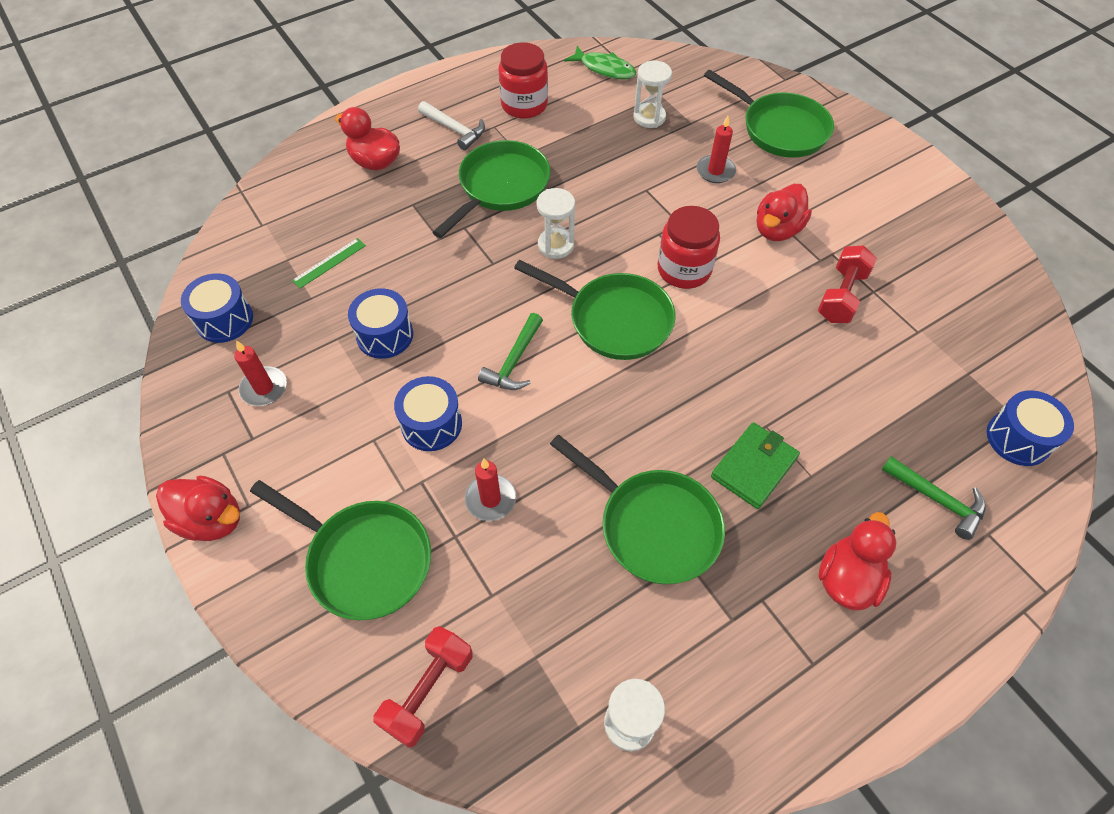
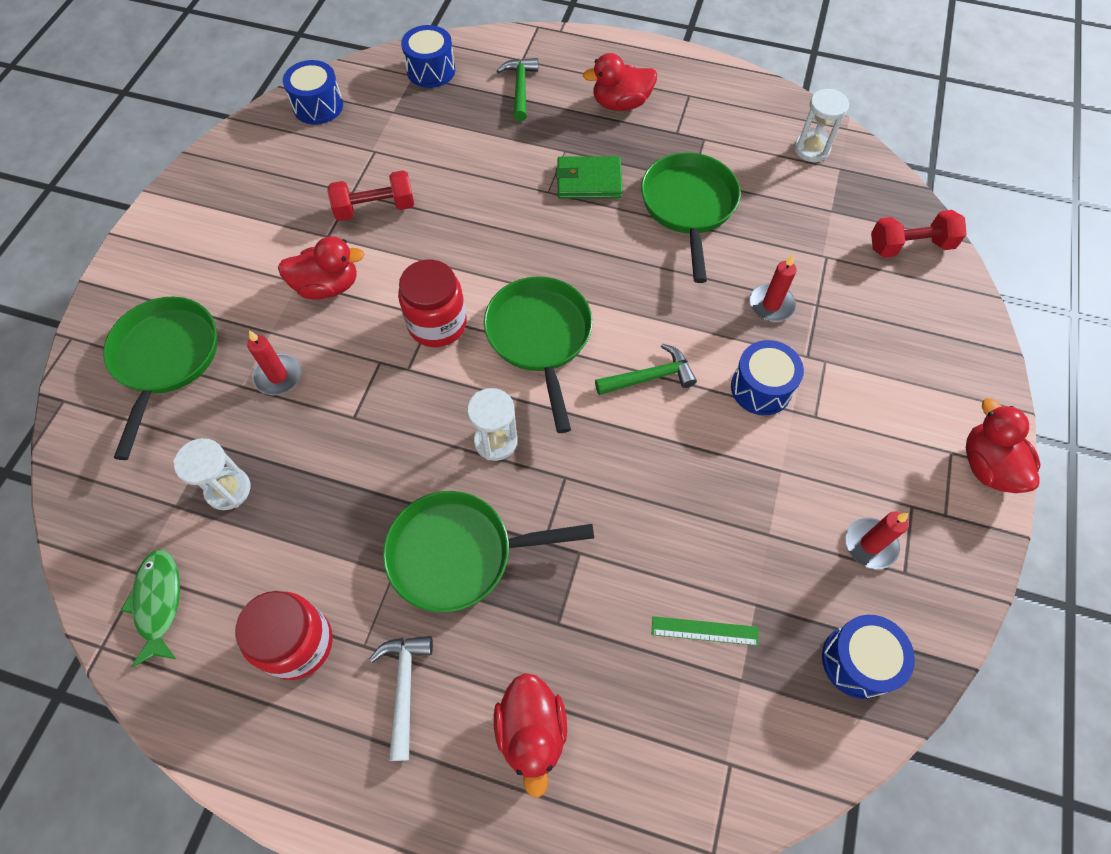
camera: 130 degrees left, 5 degrees up
(364, 560) = (892, 343): green pan -> none
(385, 335) = (725, 497): blue drum -> blue drum (318, 106)

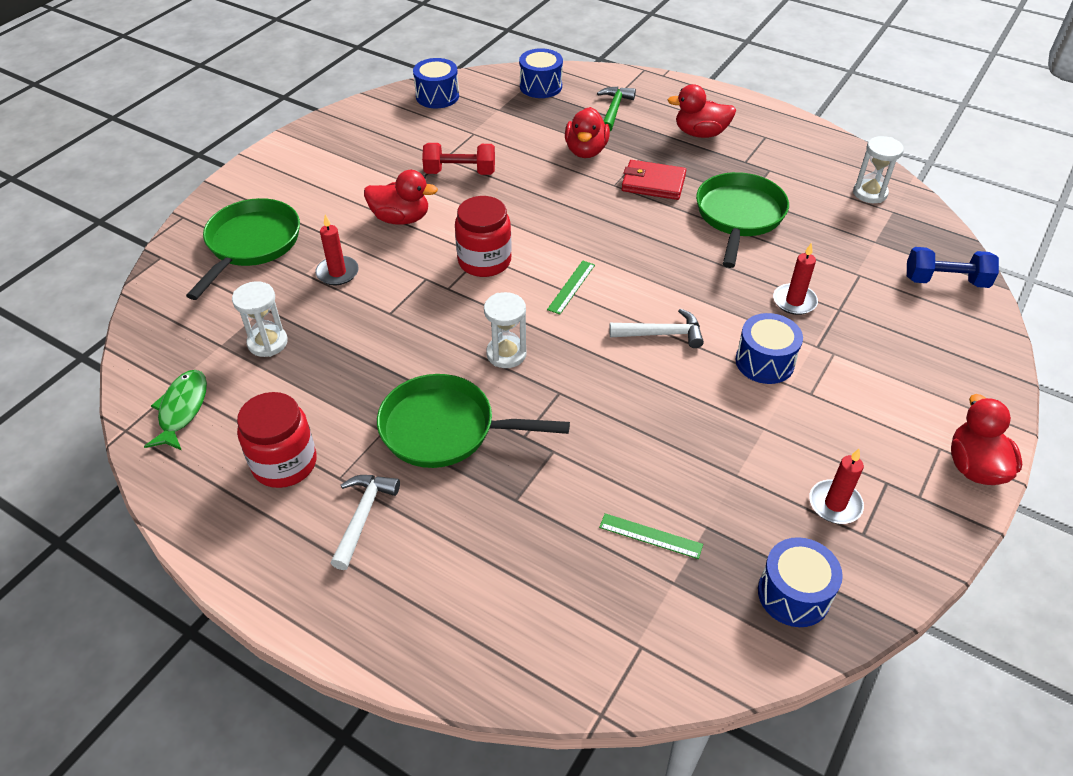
camera: 15 degrees right, 15 degrees down
(532, 732) = (464, 576): red duck -> red duck (586, 151)
(540, 337) = (571, 287): green pan -> green ruler
(588, 181) = (653, 183): green wallet -> red wallet
(650, 377) = (662, 334): green hammer -> white hammer
(910, 246) = (945, 281): red dumbbell -> blue dumbbell

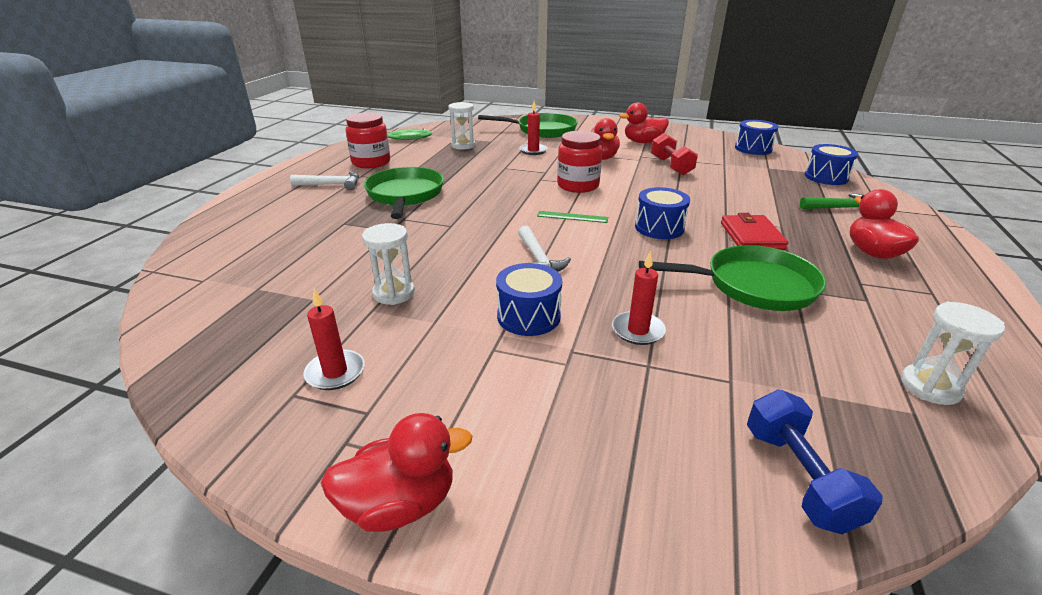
camera: 75 degrees right, 15 degrees down
(506, 354) = (483, 204): white hourglass -> white hourglass (394, 293)
(586, 151) = (759, 203): red duck -> red duck (643, 142)
(650, 536) = (305, 275): green ruler -> none
(793, 594) = (228, 350): blue drum -> blue drum (659, 228)

